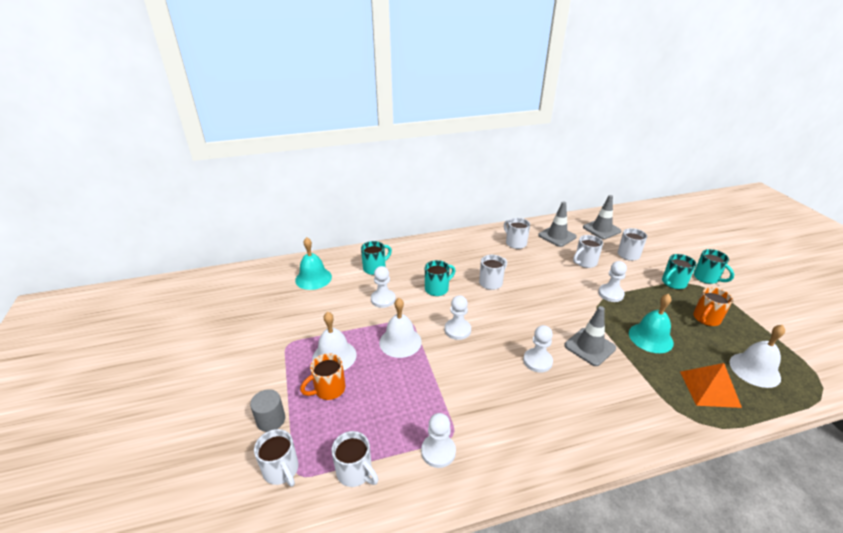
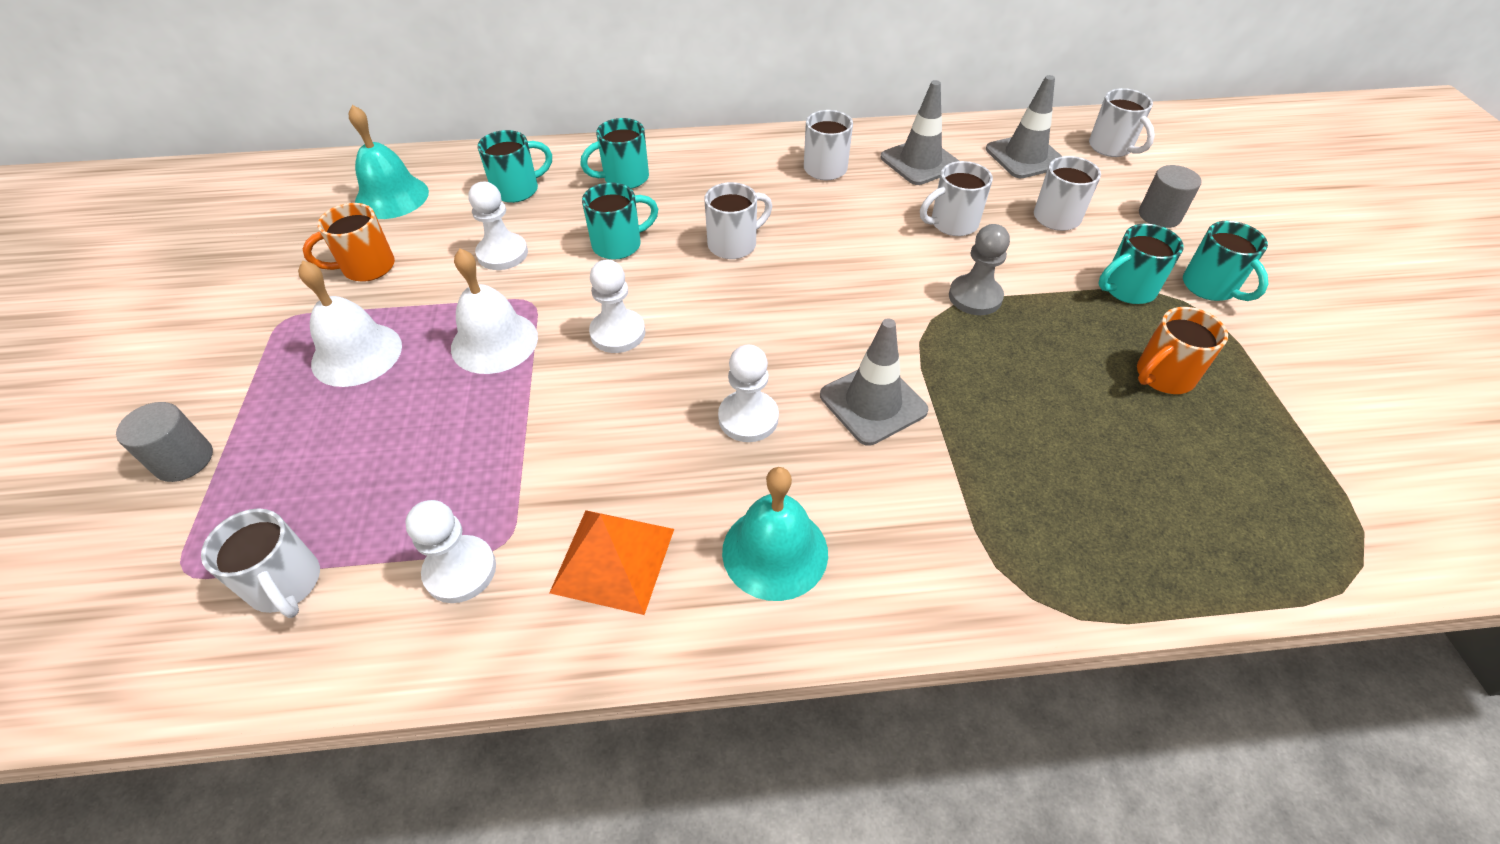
camera: 10 degrees right, 15 degrees up
(281, 470) = (156, 558): white mug -> white mug (1111, 148)
(328, 389) = (315, 417): orange mug -> orange mug (367, 267)
(424, 257) = (624, 178): none -> turquoise mug
(610, 294) = (975, 297): white pawn -> grey pawn
(650, 337) = (1016, 401): turquoise bell -> turquoise bell (775, 552)
(671, 249) = (1159, 215): none -> grey cylinder
(709, 389) = (1092, 529): orange pyramid -> orange pyramid (613, 560)
(754, 369) = (1219, 502): white bell -> none

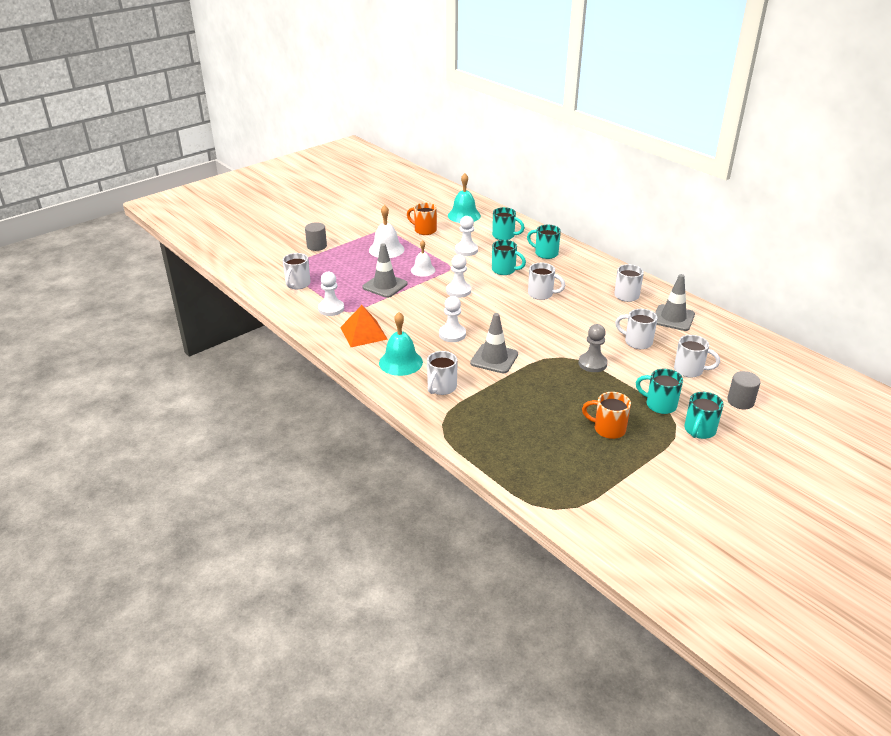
camera: 55 degrees right, 15 degrees down
(494, 342) = (423, 270): white bell -> white bell, size x0.66
(1025, 157) = (728, 346): grey traffic cone -> grey traffic cone (385, 286)
(1111, 148) = (783, 371): white mug -> white mug (441, 388)

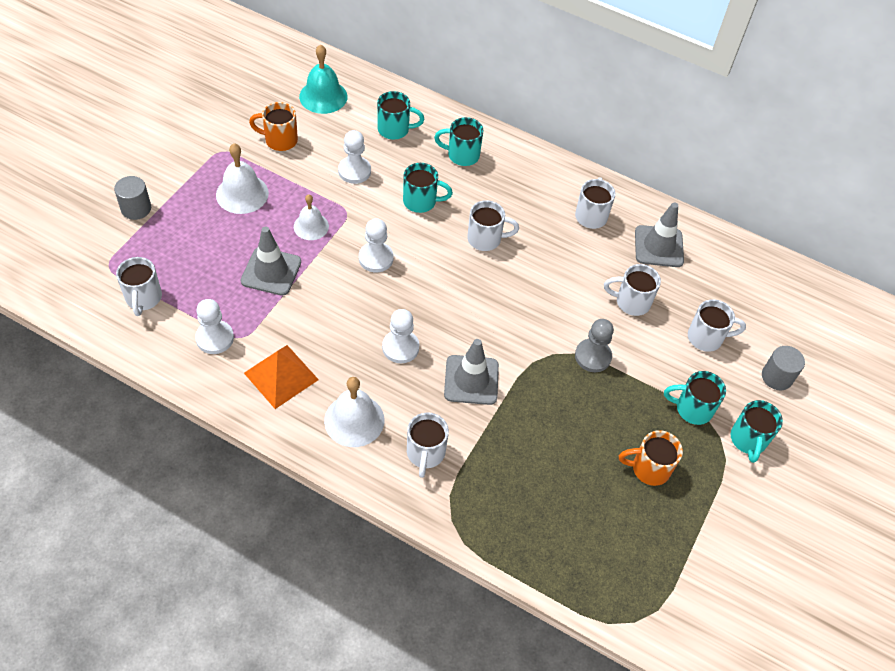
camera: 25 degrees left, 20 degrees up
(400, 362) = (354, 420): turquoise bell -> white bell

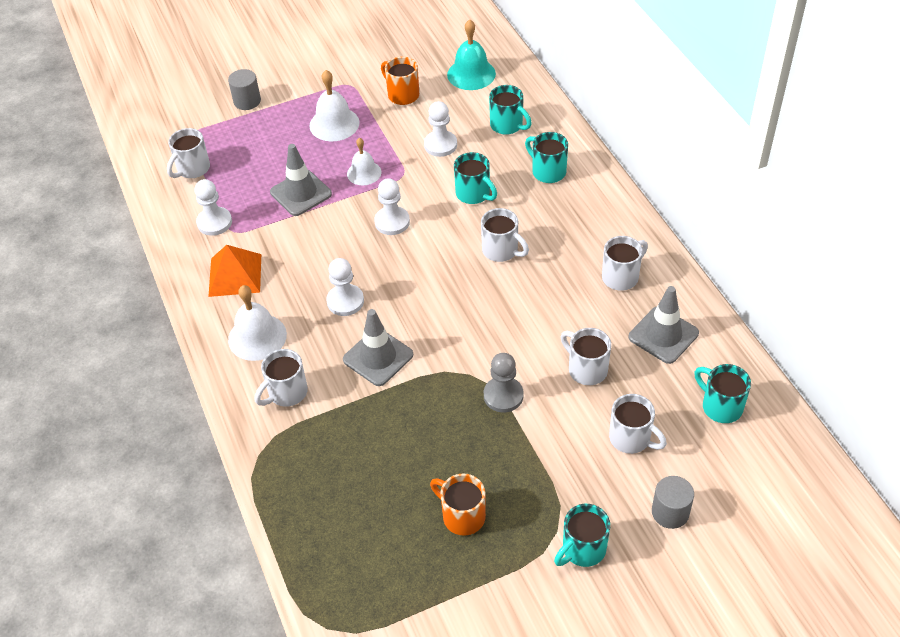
camera: 45 degrees right, 5 degrees down
(692, 409) = (554, 491): turquoise mug -> turquoise mug (720, 406)

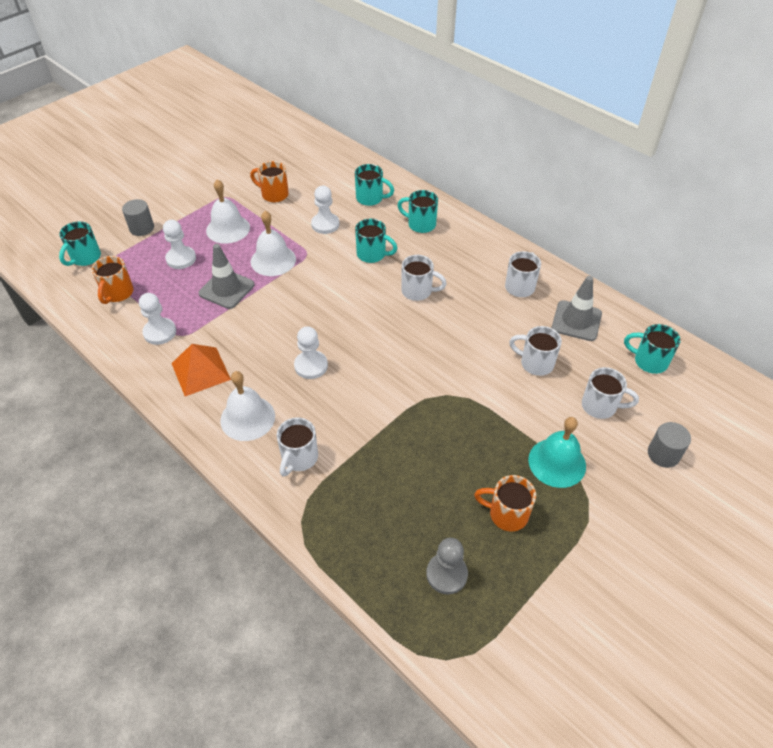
camera: 25 degrees left, 0 degrees up
(192, 169) = (117, 293): white mug -> orange mug
(364, 173) = (273, 260): white bell -> white bell, size x1.51
(378, 357) = (363, 403): grey traffic cone -> none
(392, 222) = (317, 292): white pawn -> white pawn (181, 259)
(471, 74) = (321, 168): turquoise bell -> turquoise bell (557, 462)
(503, 395) = (483, 403): grey pawn -> grey pawn (446, 574)
(582, 549) = (617, 507): turquoise mug -> turquoise mug (85, 258)

